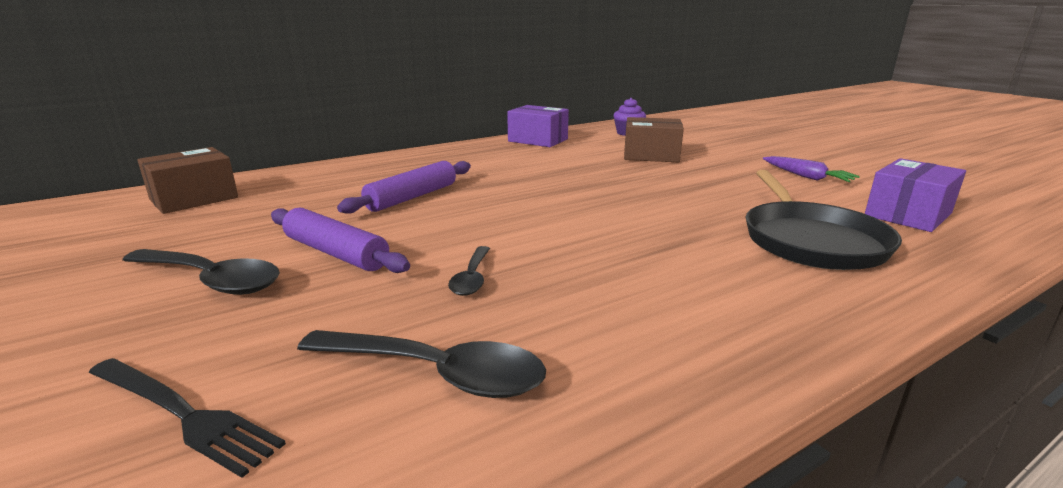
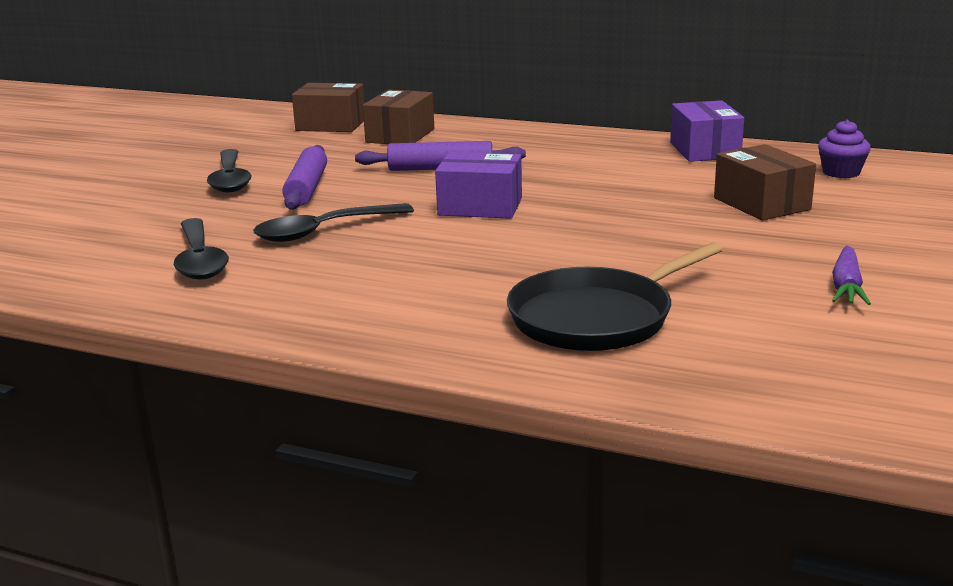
camera: 55 degrees right, 0 degrees up
(182, 414) = (112, 228): black fork -> none
(299, 187) = (400, 136): none -> brown box
(472, 278) = (323, 231): black spoon -> black spoon, size x1.76
(907, 214) = (787, 353): purple box -> purple box (480, 206)

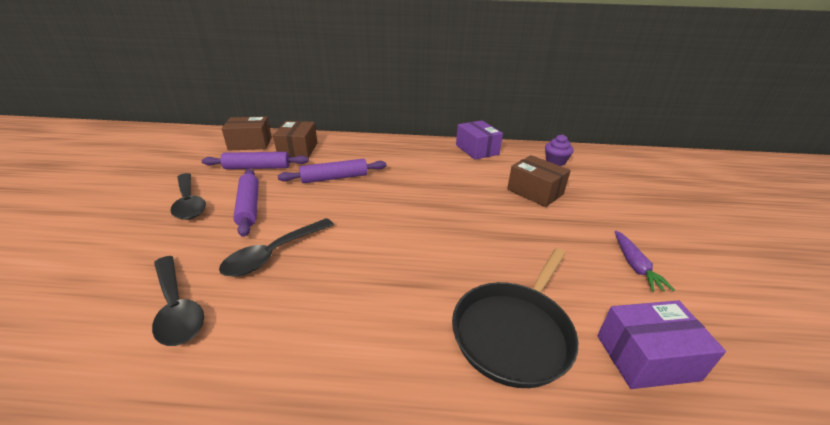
camera: 20 degrees left, 10 degrees up
(332, 151) = (257, 167): none -> purple rolling pin
(480, 206) = (375, 213): purple box -> purple box (646, 357)

